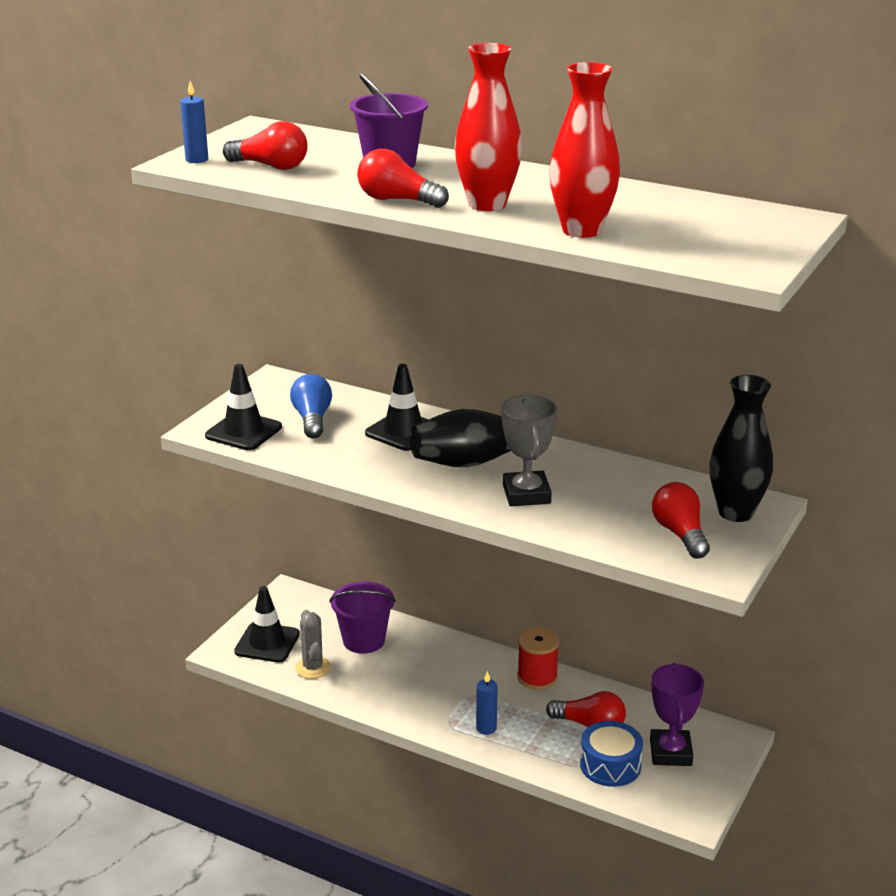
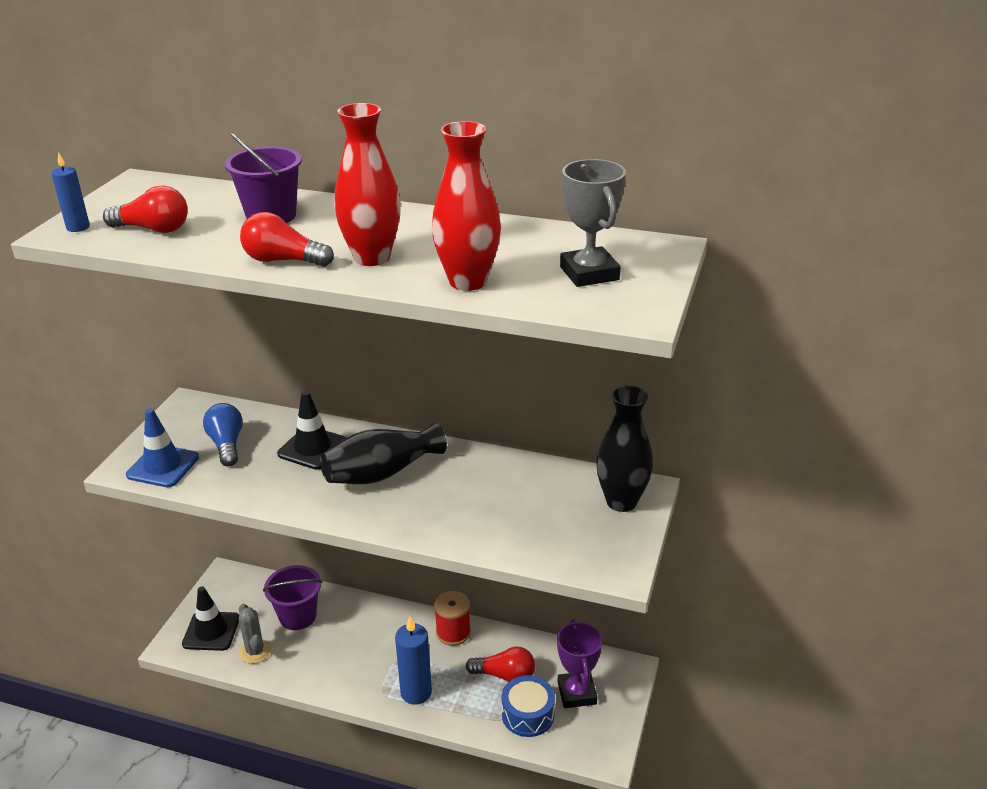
camera: 10 degrees left, 5 degrees up
(243, 432) = (163, 466): black traffic cone -> blue traffic cone
(486, 728) = (416, 692): blue candle -> blue candle, size x1.74
(526, 494) = (433, 505): grey trophy -> grey trophy (589, 273)
(680, 534) = (577, 532): red light bulb -> none

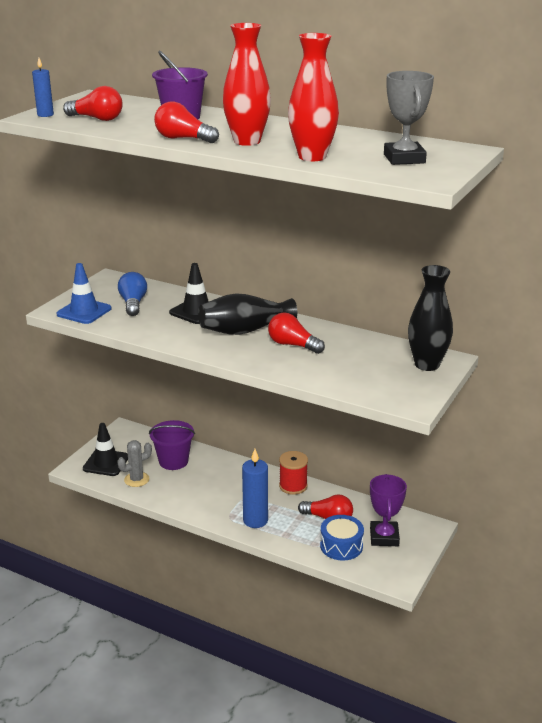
camera: 10 degrees right, 5 degrees down
(255, 651) = (136, 479): grey cactus -> grey cactus turned 75 degrees clockwise
(448, 490) = (293, 345): none -> red light bulb

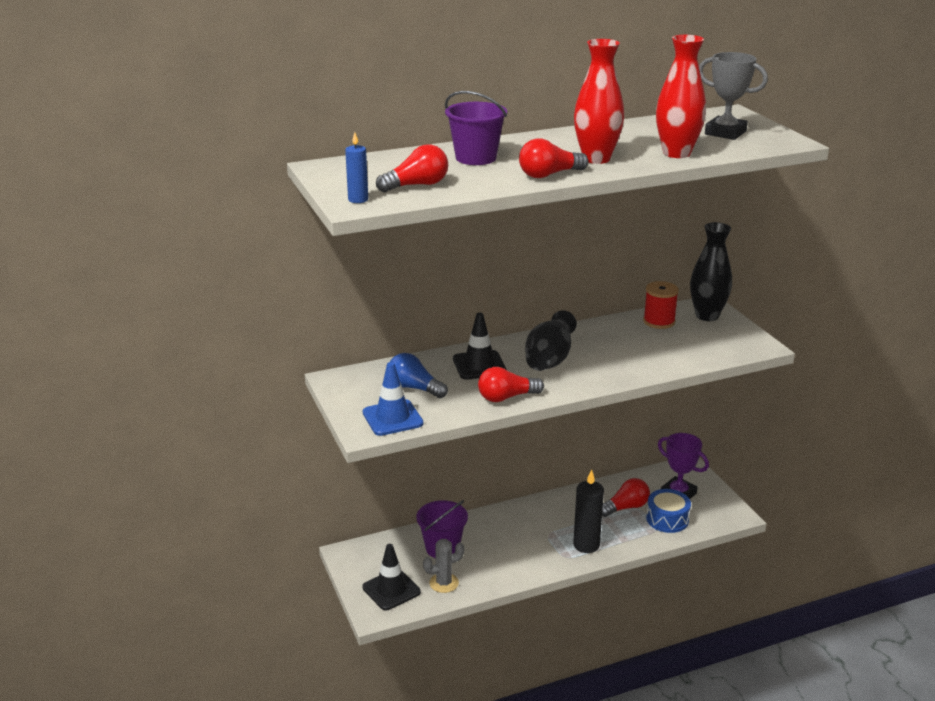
camera: 50 degrees left, 0 degrees up
(136, 479) = (444, 583): grey cactus -> grey cactus turned 60 degrees clockwise
(255, 520) = (586, 545): blue candle -> black candle
(293, 345) = (605, 350): red light bulb -> red light bulb (506, 397)
(293, 486) = (561, 502): red spool -> red spool (659, 321)

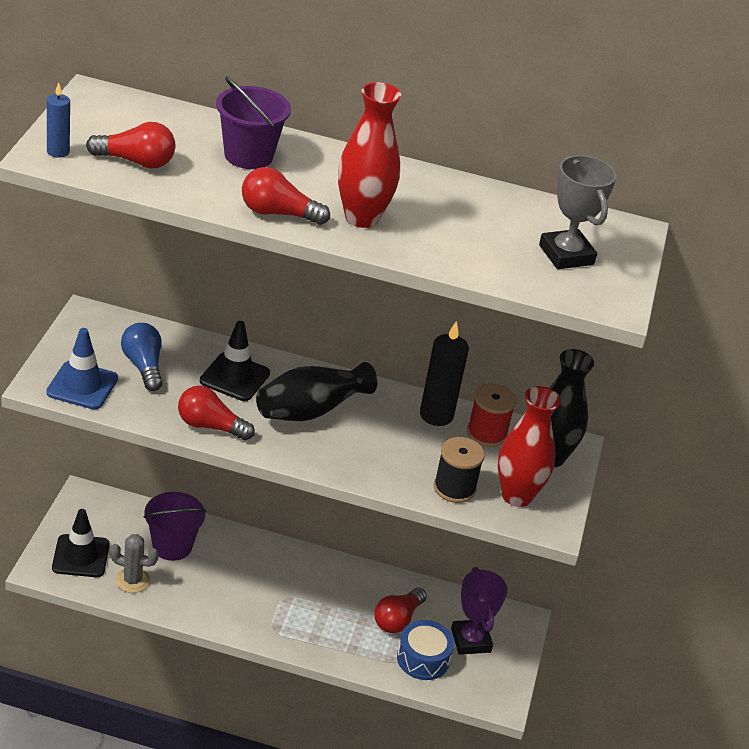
camera: 30 degrees right, 10 degrees up
(586, 545) = (308, 631): black candle -> black candle (436, 415)
(626, 507) = (397, 619): red light bulb -> red light bulb turned 120 degrees clockwise
(676, 153) = (457, 254): red vase -> red vase (516, 496)
(686, 355) = (454, 488): none -> black spool

